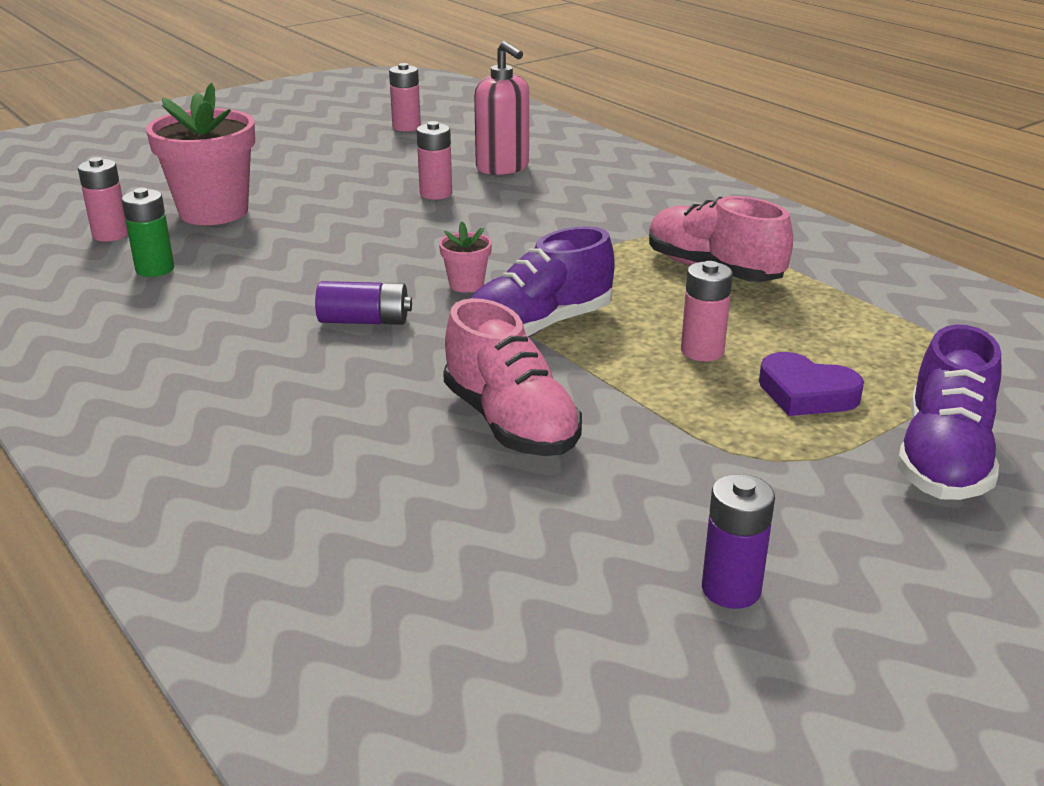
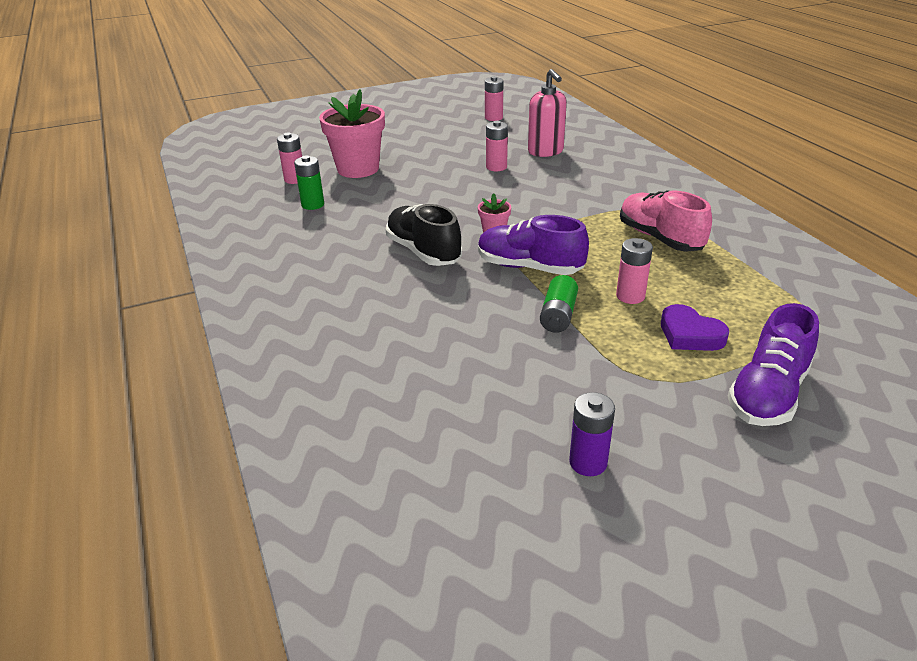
camera: 15 degrees right, 5 degrees up
(364, 321) = (423, 252): purple battery -> black shoe
(510, 423) = (489, 331): pink shoe -> none
(538, 327) = (529, 267): purple shoe -> purple shoe turned 45 degrees clockwise
(607, 389) = (558, 315): none -> green battery

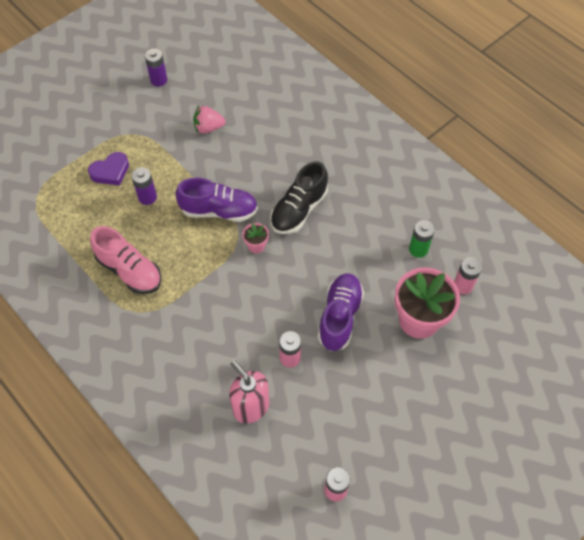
camera: 160 degrees right, 25 degrees up
(423, 252) = (299, 210): black shoe -> black shoe turned 90 degrees clockwise
(511, 360) = (208, 128): none -> pink strawberry
(558, 315) = (190, 168): green battery -> none
(630, 296) = (147, 197): pink battery -> purple battery
(690, 334) = (110, 171): purple heart -> purple heart turned 120 degrees clockwise
(768, 394) = (72, 138): purple shoe -> purple shoe (339, 317)

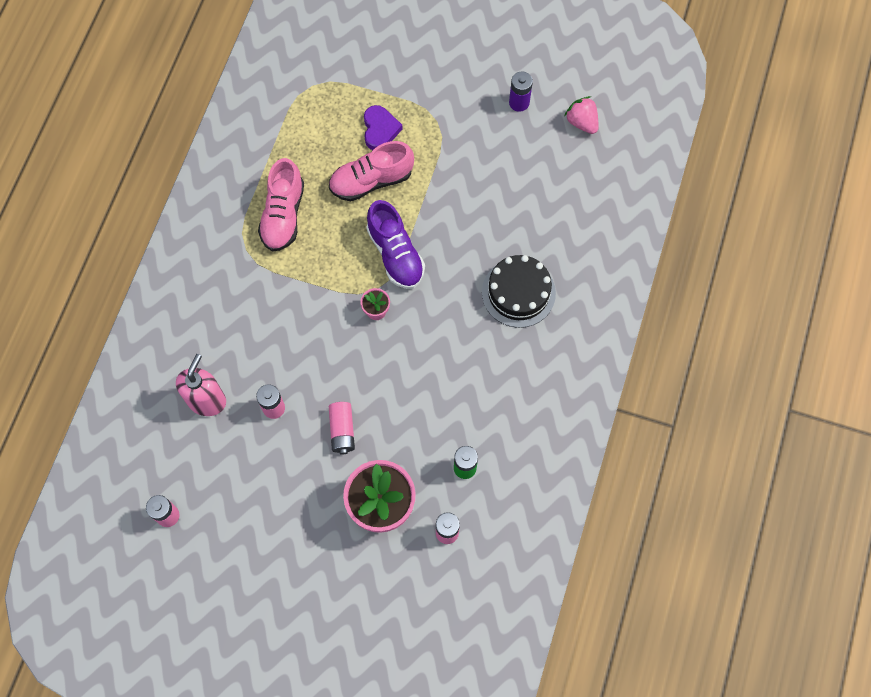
camera: 60 degrees right, 10 degrees up
(110, 171) = (380, 130): purple heart -> purple heart turned 120 degrees counterclockwise
(147, 197) = (371, 181): purple battery -> pink shoe
(208, 128) = (489, 186): pink strawberry -> pink strawberry (582, 122)
(299, 210) = (442, 327): black shoe -> none
(303, 151) = (518, 292): none -> black cake
(339, 317) = (342, 430): purple shoe -> pink battery

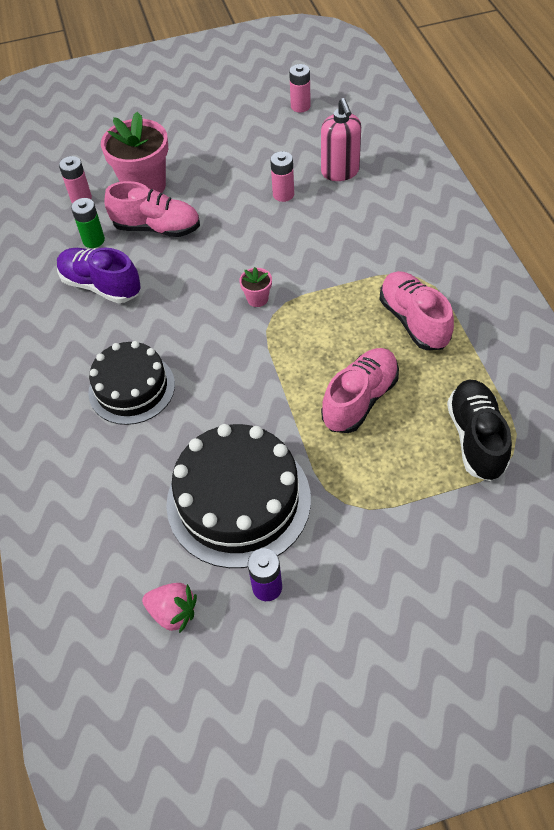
camera: 150 degrees right, 15 degrees down
(324, 109) = (476, 438): none -> black shoe
(342, 430) = (215, 210): pink battery -> none
(380, 130) = (397, 454): purple heart -> none
(395, 254) = (278, 351): purple shoe -> purple shoe (101, 286)
(403, 444) = (157, 228): none -> pink shoe
(500, 163) = (238, 500): none -> black cake

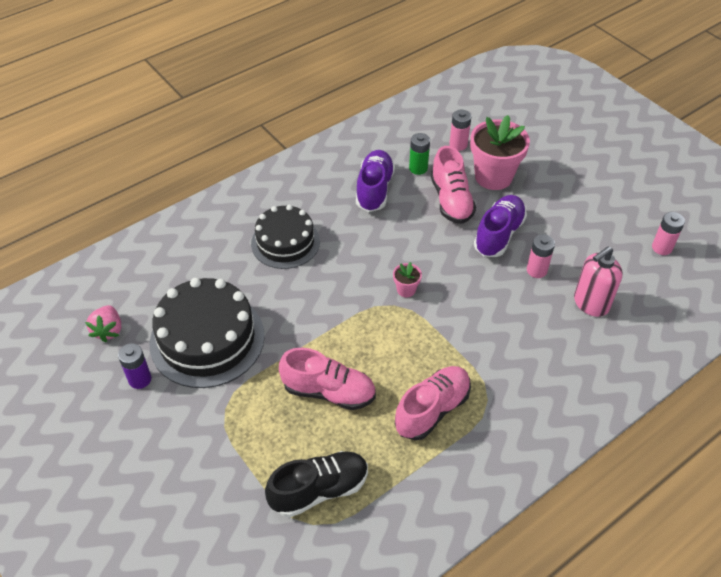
camera: 65 degrees right, 5 degrees down
(224, 206) = (498, 235): none -> purple shoe

